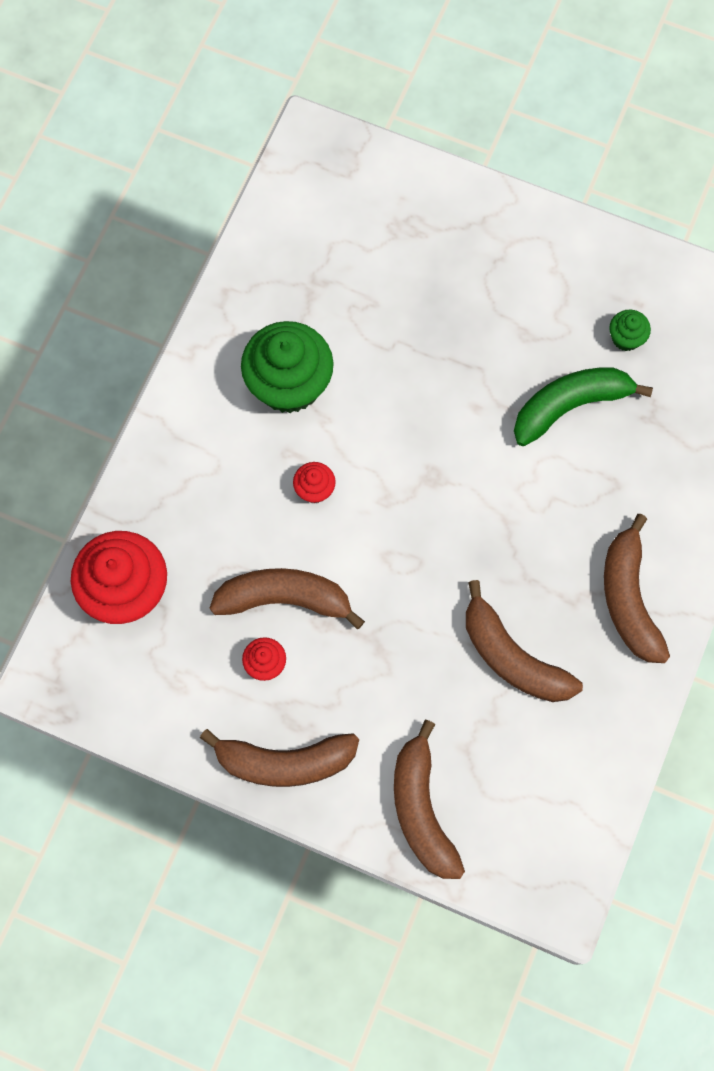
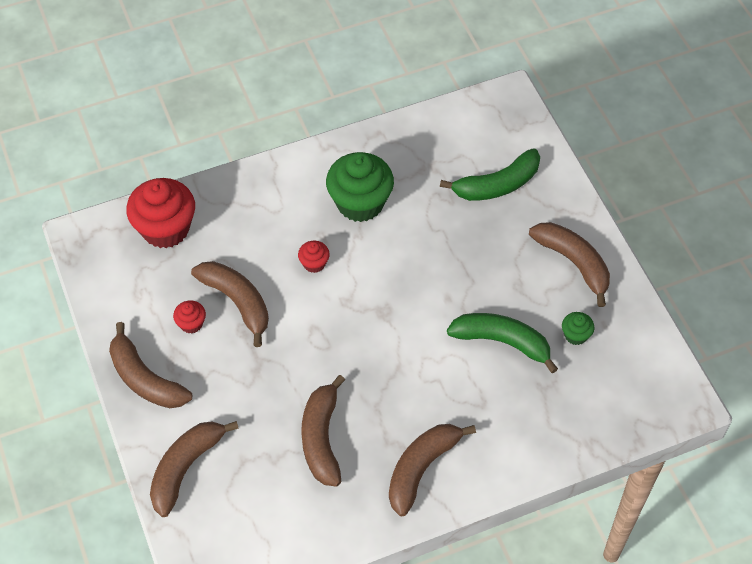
camera: 45 degrees right, 15 degrees down
(399, 246) = (497, 185): none -> green banana
(551, 265) = (574, 263): none -> brown banana

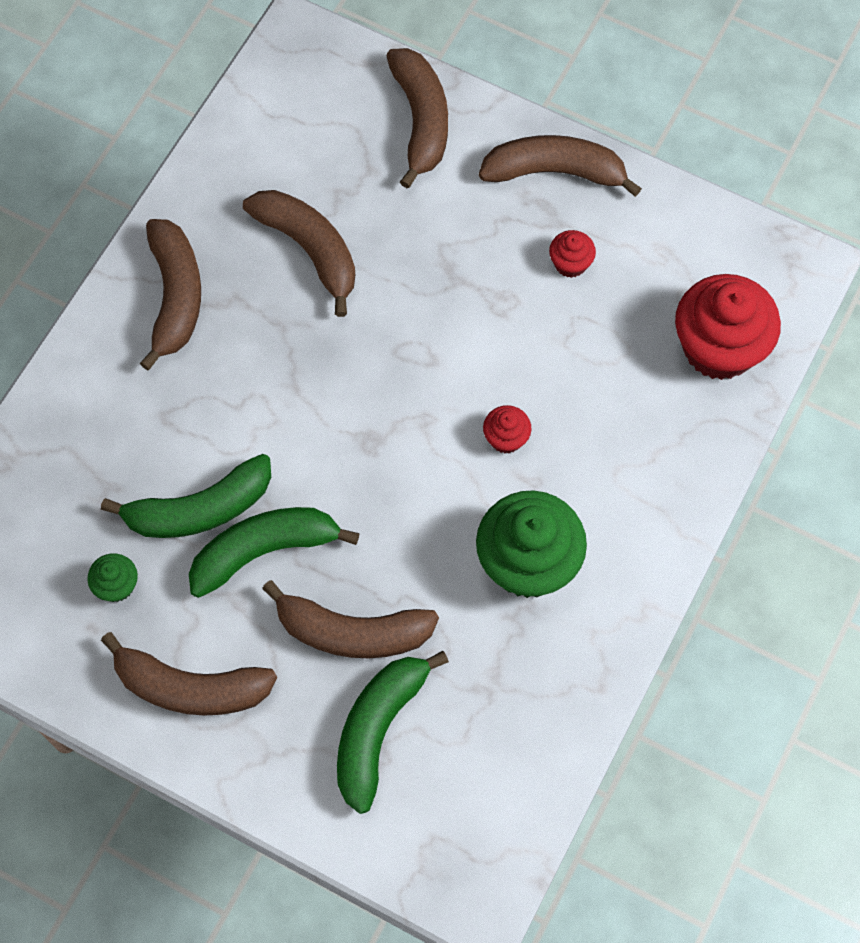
camera: 140 degrees right, 10 degrees up
(237, 302) = (546, 325): brown banana -> brown banana (352, 632)
(485, 298) = (264, 550): none -> green banana

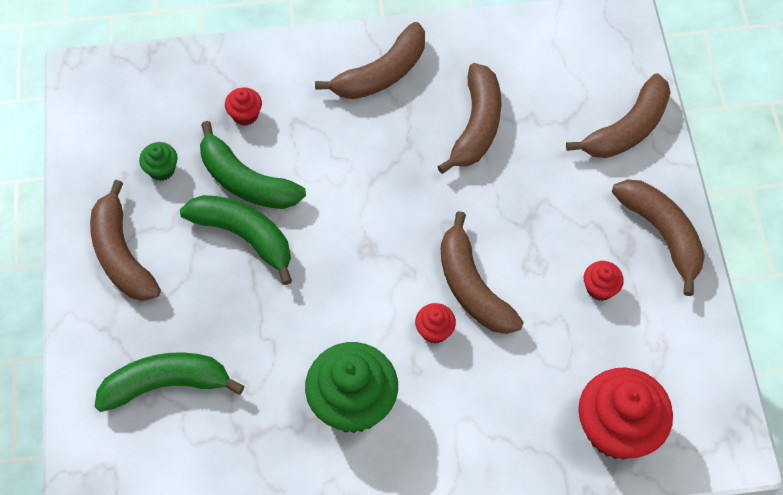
camera: 55 degrees right, 5 degrees down
(116, 460) = (245, 115): none -> red cupcake
(352, 632) = (224, 324): brown banana -> brown banana (472, 287)

